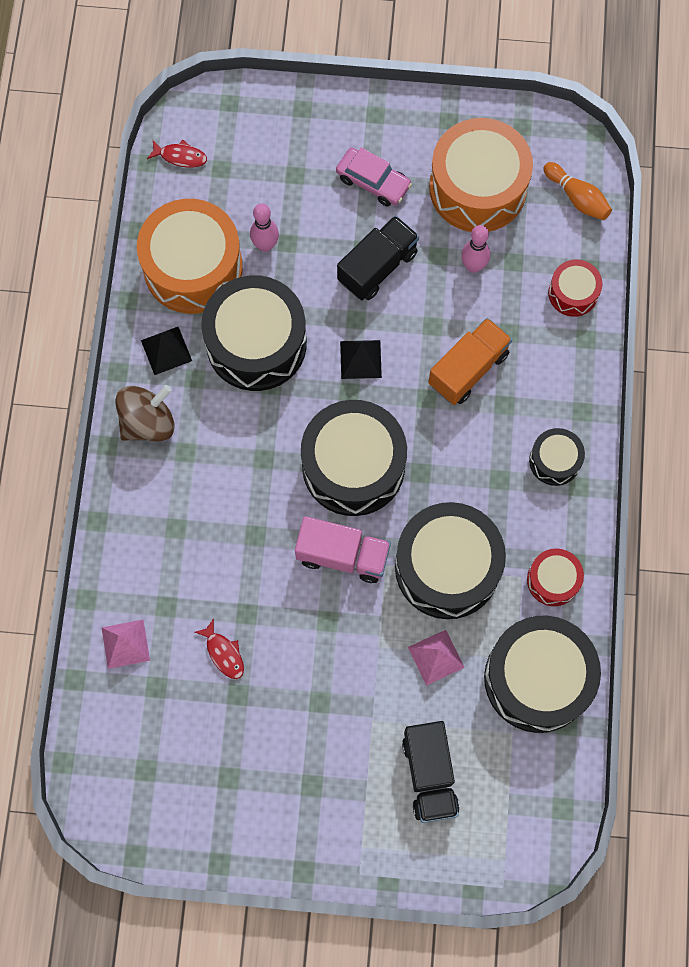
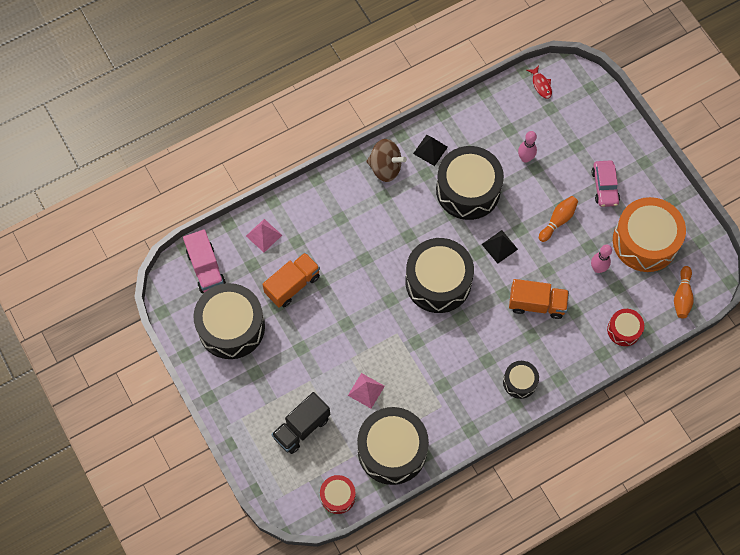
camera: 55 degrees right, 5 degrees down
(193, 267) = (485, 132): orange drum -> none
(223, 653) = (292, 285): red fish -> orange truck
(343, 555) = (386, 308): pink truck -> pink truck (206, 268)
(377, 267) = (558, 221): black truck -> orange bowling pin
(447, 567) = (418, 364): black drum -> black drum (231, 327)
(553, 580) = (452, 424): red drum -> red drum (338, 496)

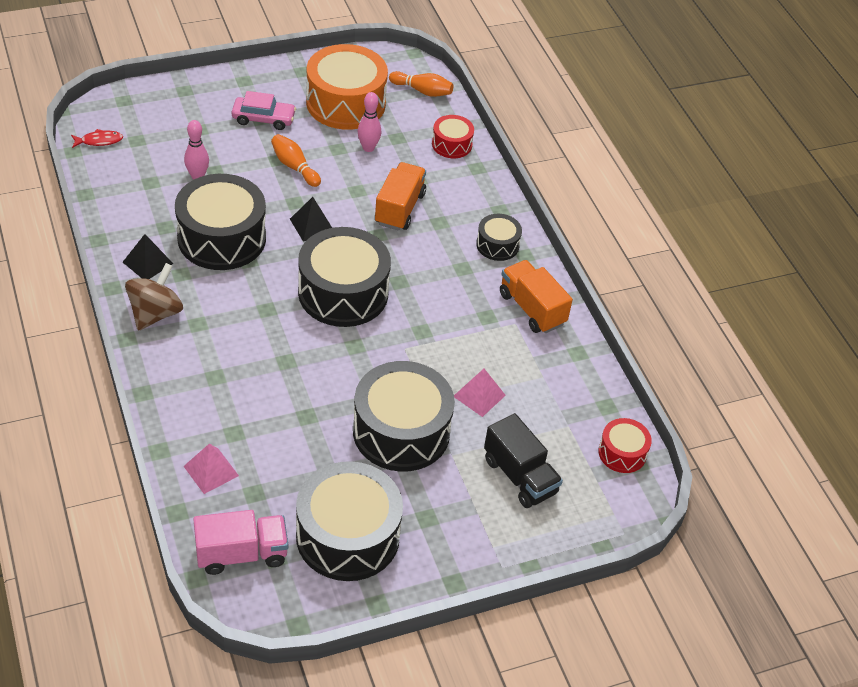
camera: 85 degrees left, 20 degrees down
(292, 285) = (301, 449): orange truck -> orange truck (532, 309)
(392, 450) = (566, 384): black drum -> black drum (401, 431)

